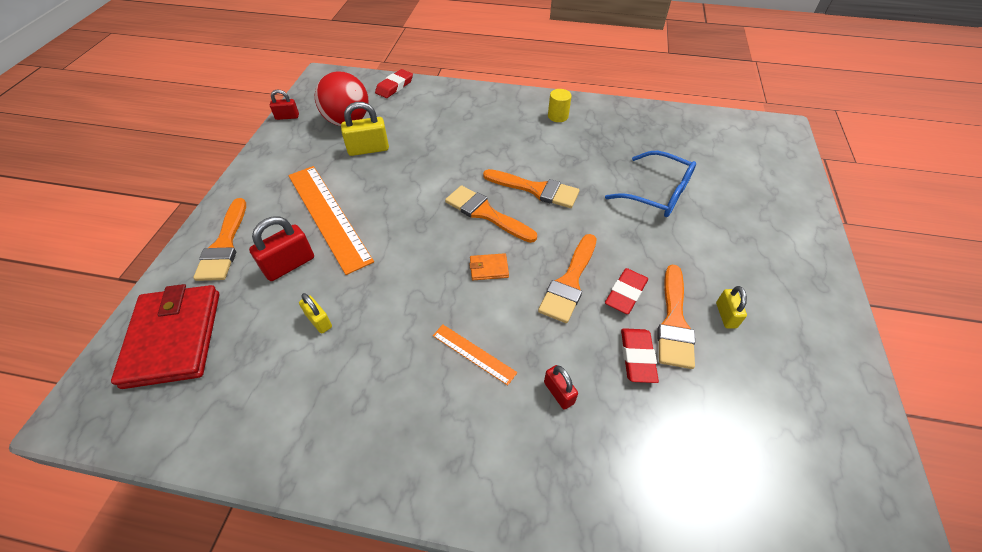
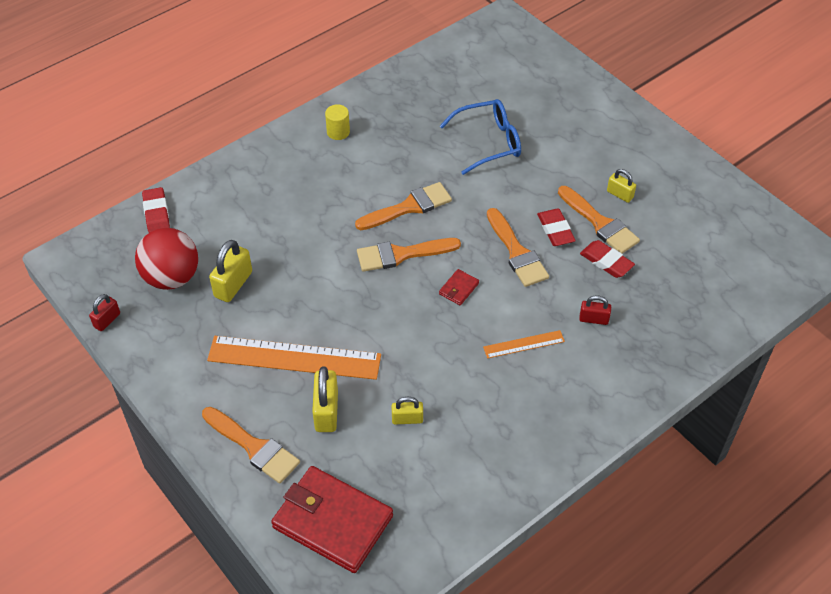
camera: 50 degrees left, 0 degrees up
(289, 265) = (326, 411): red padlock -> yellow padlock
(489, 268) = (458, 288): orange wallet -> red wallet

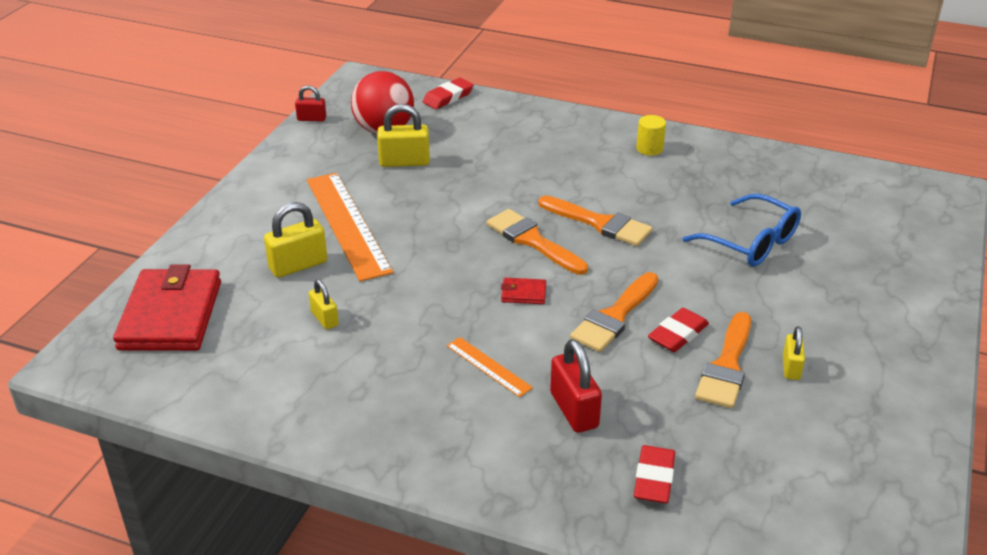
camera: 60 degrees right, 15 degrees down
(254, 447) = (228, 239): orange brush -> none
(593, 319) = (574, 410): red padlock -> red padlock, size x1.66
(606, 262) = (672, 391): red eraser -> red eraser (654, 478)

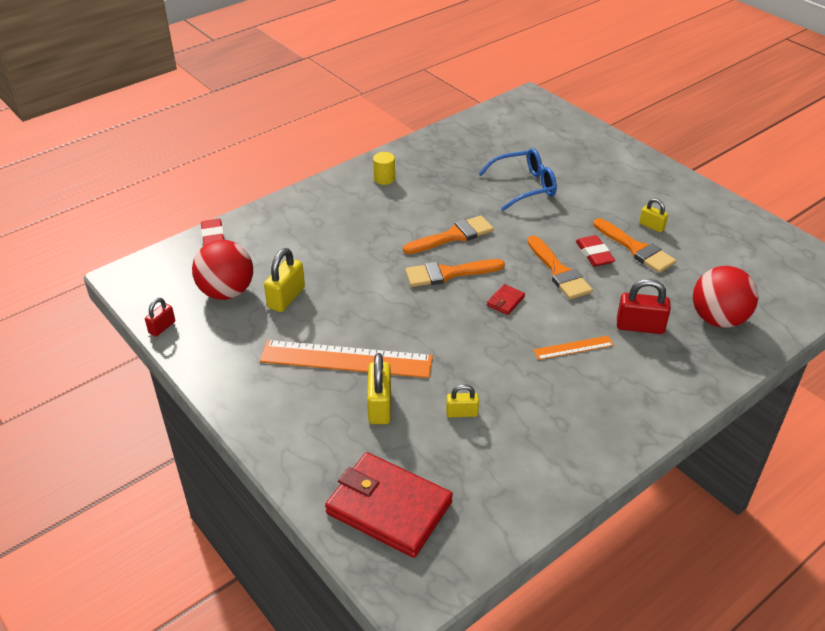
camera: 60 degrees left, 5 degrees up
(654, 478) = (718, 319): red eraser -> red ball

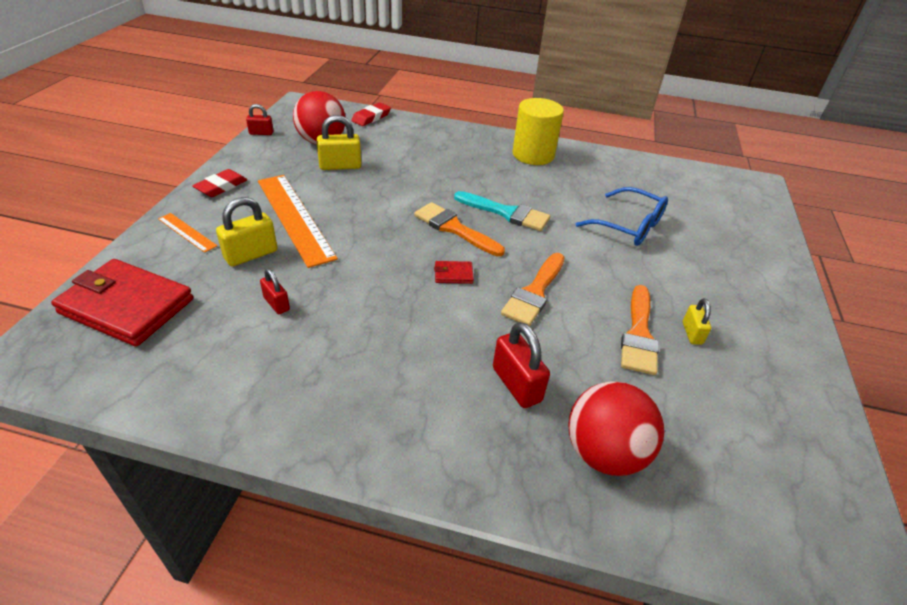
camera: 50 degrees right, 0 degrees up
(384, 179) = (533, 155): yellow cylinder -> yellow cylinder, size x2.04
(389, 507) = (127, 306): red wallet -> red wallet turned 60 degrees counterclockwise
(453, 236) = (506, 213): orange brush -> turquoise brush
(462, 413) = (276, 304): yellow padlock -> red padlock
(573, 347) = (432, 344): orange ruler -> orange ruler (187, 232)
(594, 254) = (591, 306): red eraser -> red eraser (221, 186)

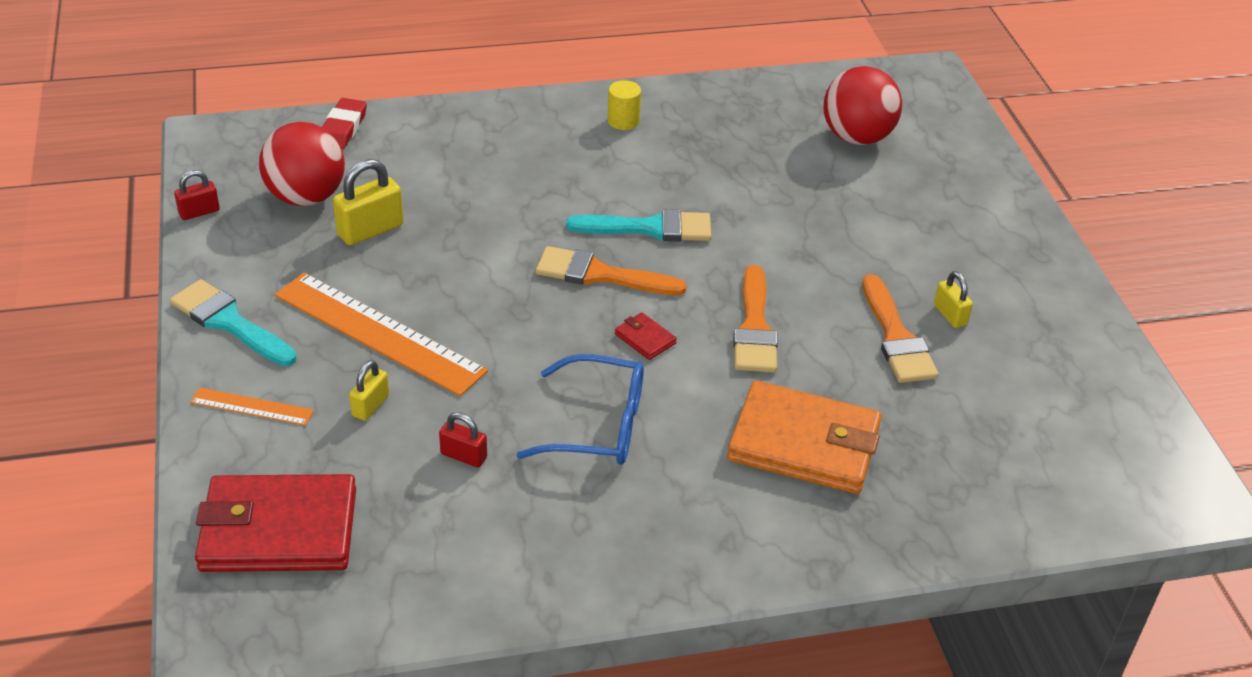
camera: 25 degrees left, 0 degrees up
(221, 186) = (229, 322): red eraser -> turquoise brush
(251, 255) = (370, 406): yellow padlock -> yellow padlock, size x0.60
(453, 274) = (645, 339): red wallet -> red wallet turned 75 degrees clockwise
(516, 384) = (803, 443): red padlock -> orange wallet
(533, 155) = (623, 121): yellow cylinder -> yellow cylinder, size x0.49
(604, 453) = (930, 478): red ball -> red ball (857, 137)
(629, 226) = (810, 195): blue glasses -> blue glasses (599, 426)

